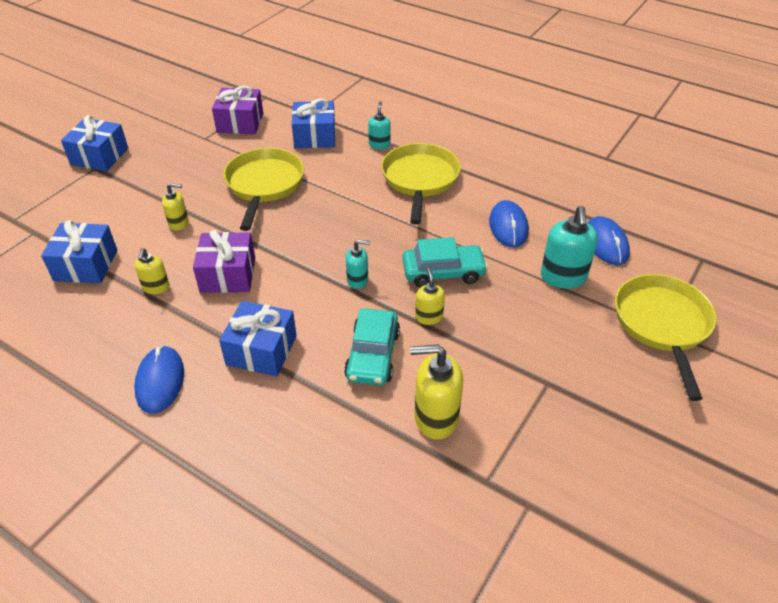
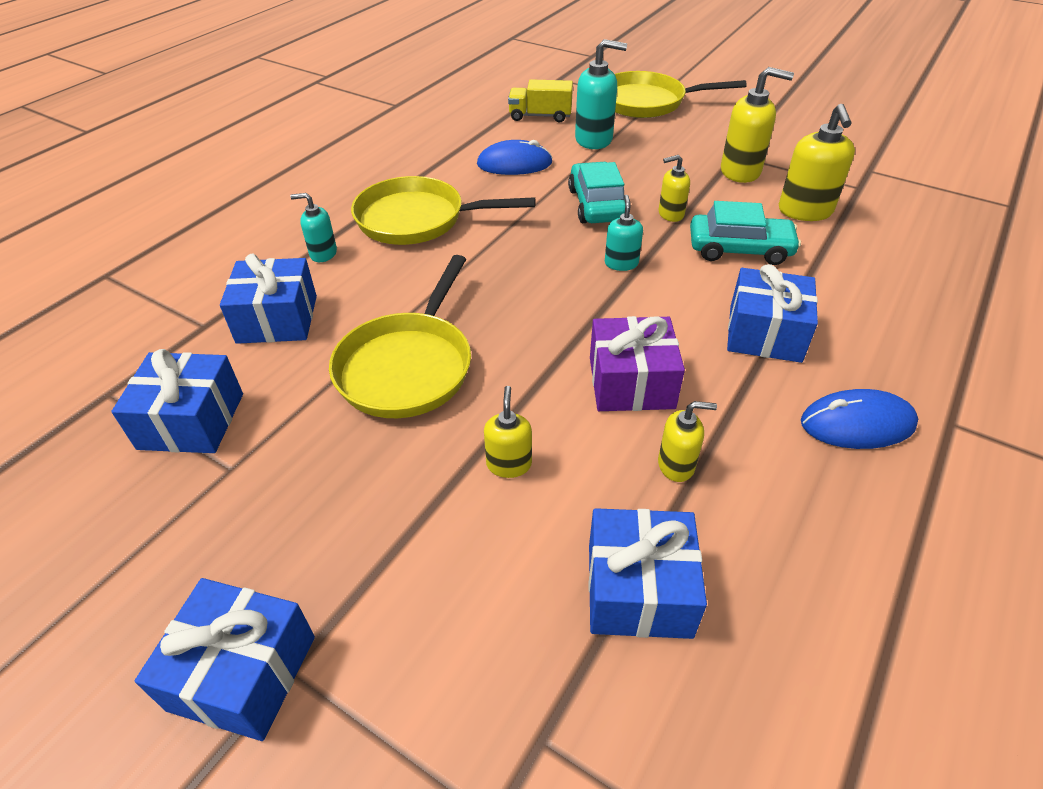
camera: 90 degrees left, 0 degrees up
(240, 123) = (191, 421): purple gift -> blue gift
(264, 185) = (408, 366): yellow pan -> yellow pan turned 75 degrees counterclockwise
(511, 380) = (740, 171): none -> yellow soap dispenser
(606, 243) = (540, 116): blue mouse -> yellow truck

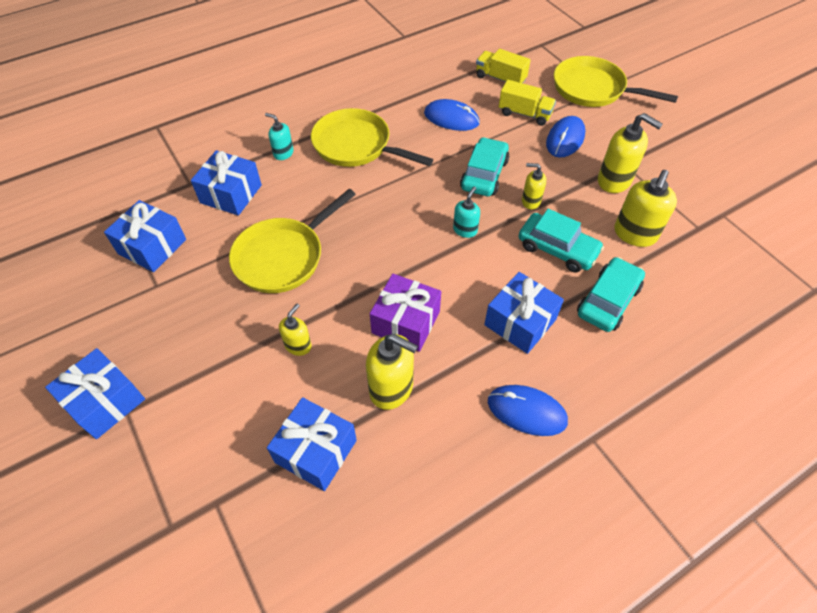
camera: 25 degrees right, 10 degrees up
(594, 140) = (524, 114): turquoise soap dispenser -> yellow truck
(657, 150) = (565, 139): none -> blue mouse
(676, 465) = (391, 388): yellow soap dispenser -> yellow soap dispenser, size x1.73
(837, 280) = (608, 301): none -> turquoise car

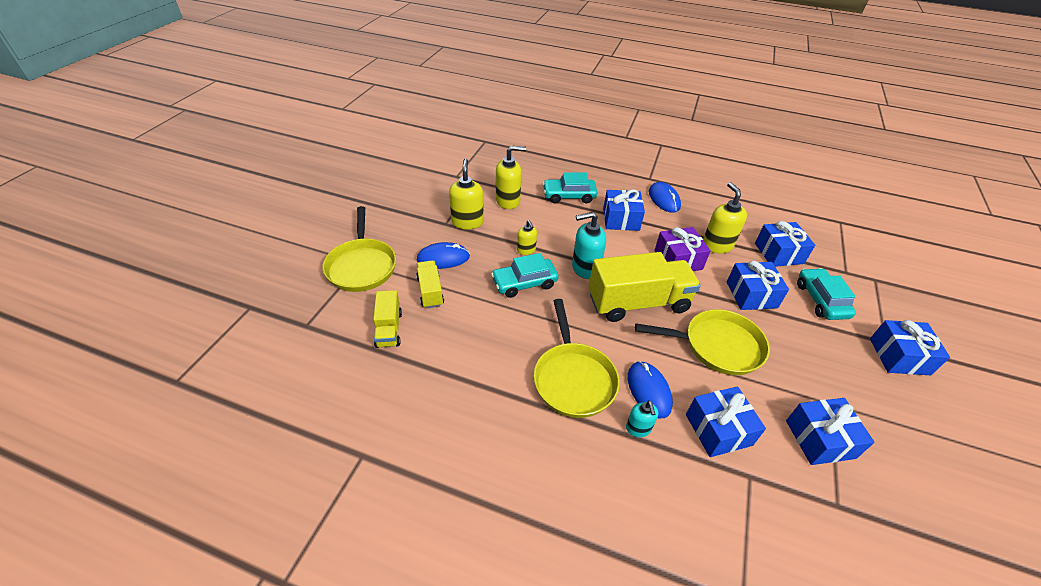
camera: 130 degrees left, 10 degrees down
(298, 345) = (751, 295): yellow soap dispenser -> blue gift
(384, 238) = (638, 303): none -> yellow truck
(451, 118) = (477, 334): blue mouse -> blue mouse (649, 390)
(465, 230) = (585, 268): turquoise soap dispenser -> turquoise soap dispenser, size x1.73
(557, 249) = (554, 225): turquoise car -> turquoise car (821, 300)

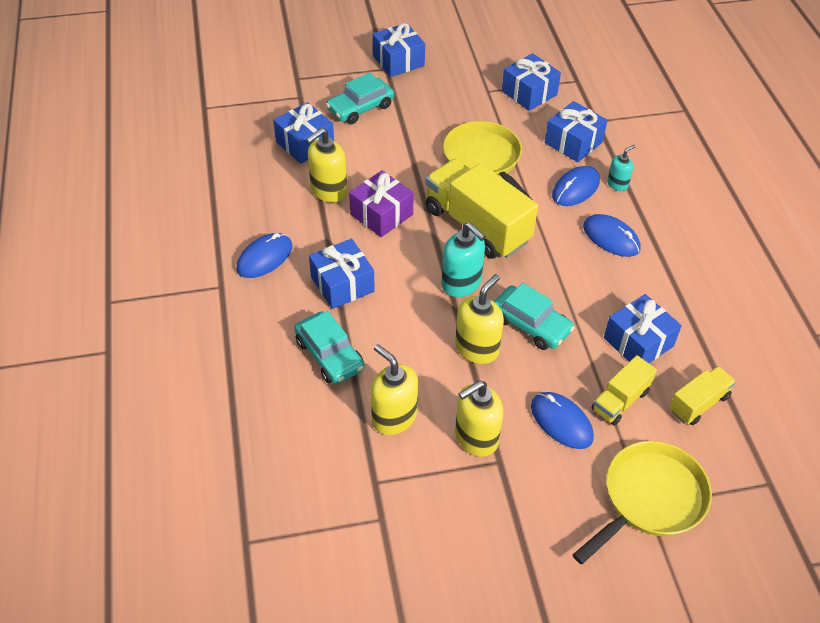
camera: 120 degrees left, 5 degrees up
(526, 250) = (477, 348): yellow soap dispenser -> yellow soap dispenser, size x1.73
(573, 378) = (611, 238): yellow pan -> blue mouse
(751, 295) = (393, 152): blue gift -> blue gift (638, 342)

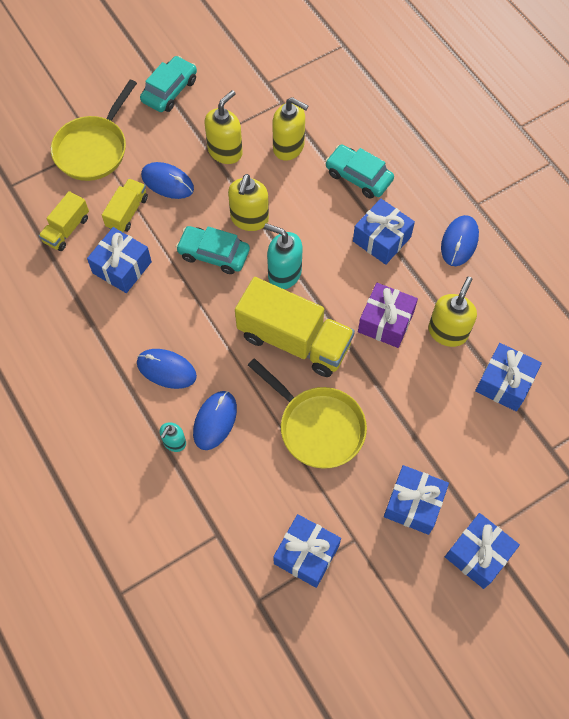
camera: 160 degrees right, 15 degrees up
(360, 108) = (478, 456): turquoise car -> turquoise car (170, 90)
(573, 142) = (234, 488): blue gift -> blue gift (413, 504)

